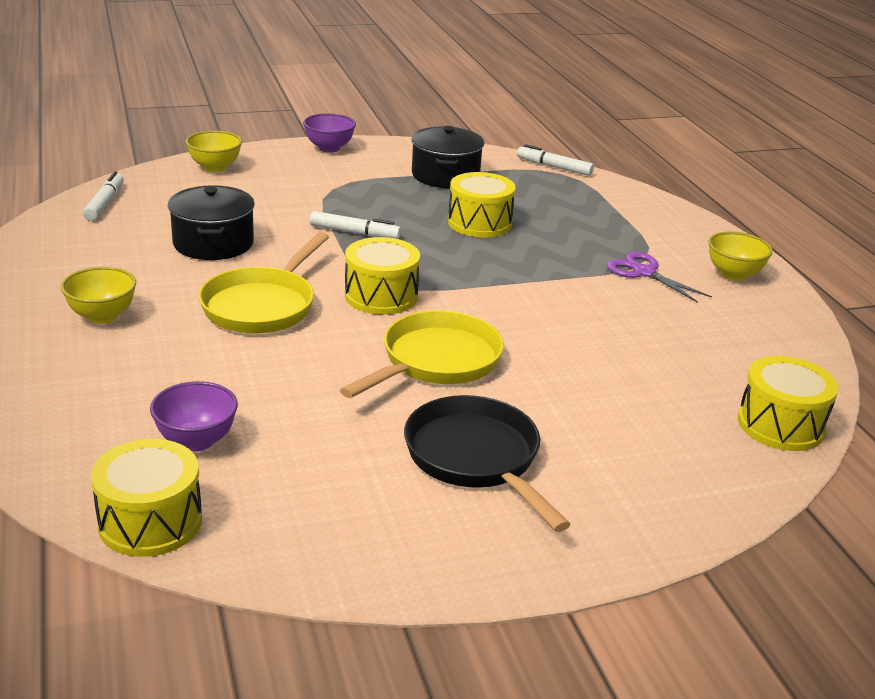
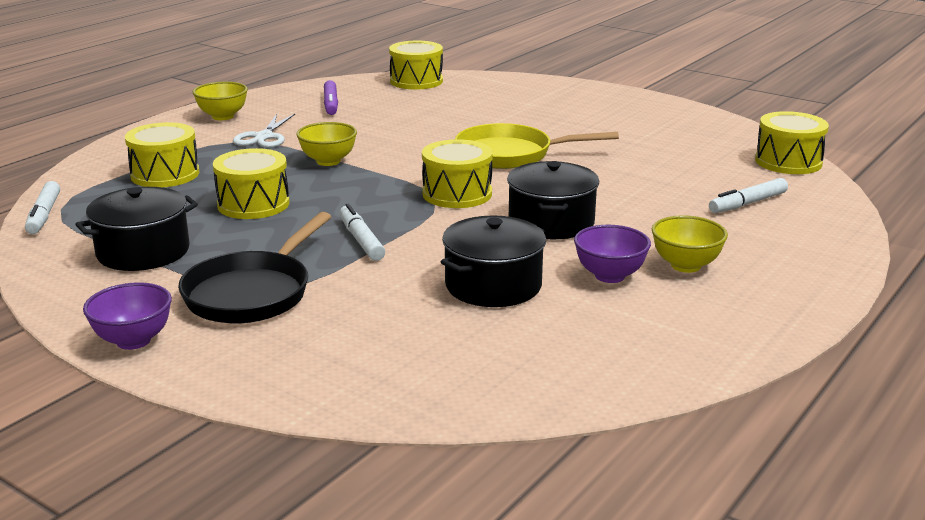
camera: 125 degrees left, 5 degrees down
(105, 203) = (517, 386): white marker -> white marker (747, 203)
(196, 441) = (719, 178): purple bowl -> purple bowl (609, 276)
(215, 168) = (307, 378): yellow bowl -> yellow bowl (328, 161)
(262, 306) = (551, 222): yellow pan -> black pot
(476, 459) = (583, 122): black pan -> black pan (252, 293)
(590, 214) = (165, 174): none -> yellow drum
(644, 272) = (264, 137): purple scissors -> white scissors
(725, 337) = (331, 104): none -> purple marker

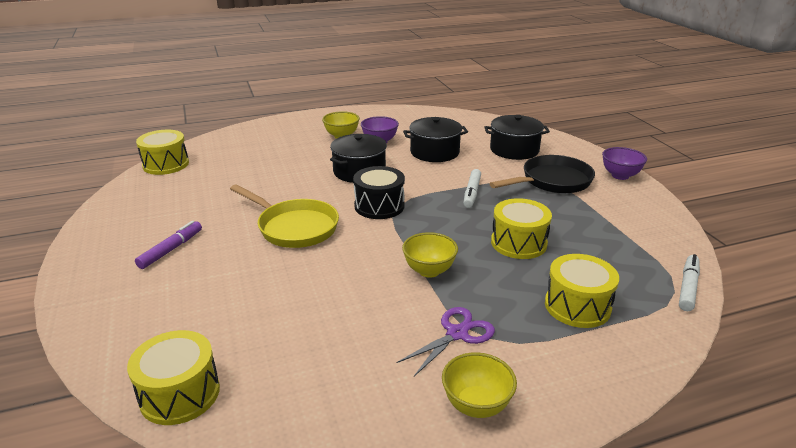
camera: 145 degrees left, 5 degrees up
(143, 252) = (609, 226): black pot -> black pot (514, 150)
(264, 137) = (457, 334): white scissors -> purple scissors
(331, 104) = (334, 378): purple marker -> purple marker (171, 249)
(457, 194) = (379, 206): yellow drum -> black drum
(747, 203) = (249, 151): white marker -> none

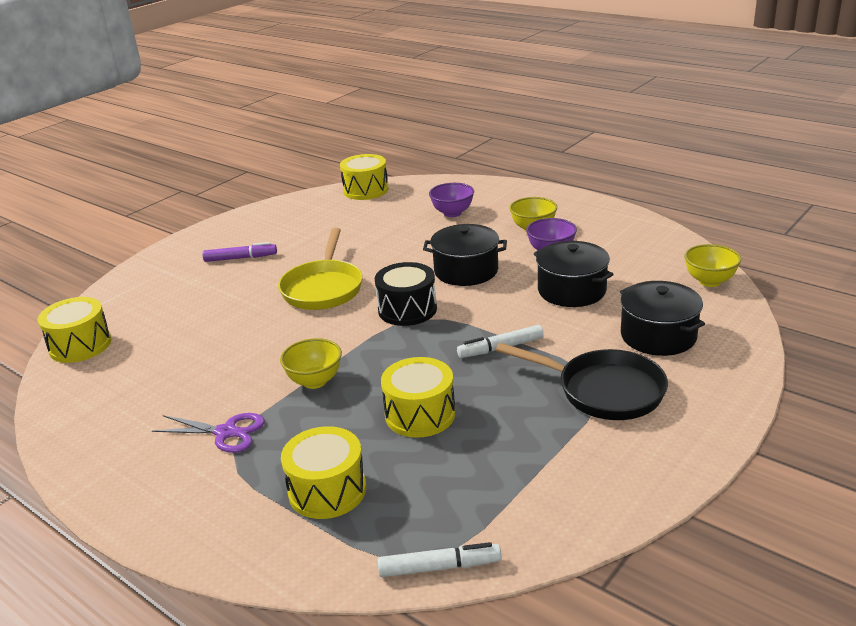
camera: 60 degrees right, 0 degrees up
(476, 405) = (135, 476): yellow bowl -> yellow bowl (709, 281)
(620, 176) = (698, 439): purple bowl -> purple bowl (452, 213)

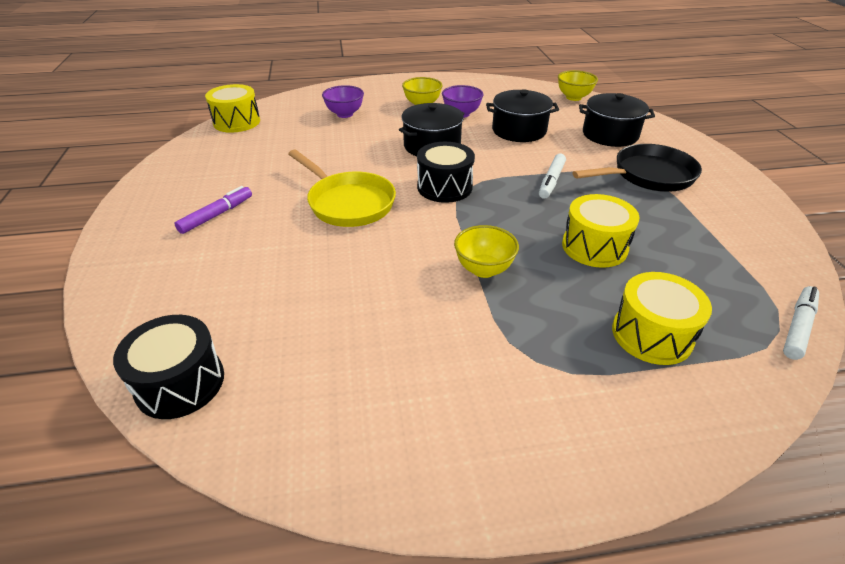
camera: 50 degrees left, 10 degrees up
(80, 345) = (180, 383): yellow drum -> black drum
(226, 432) = (500, 351): purple scissors -> none

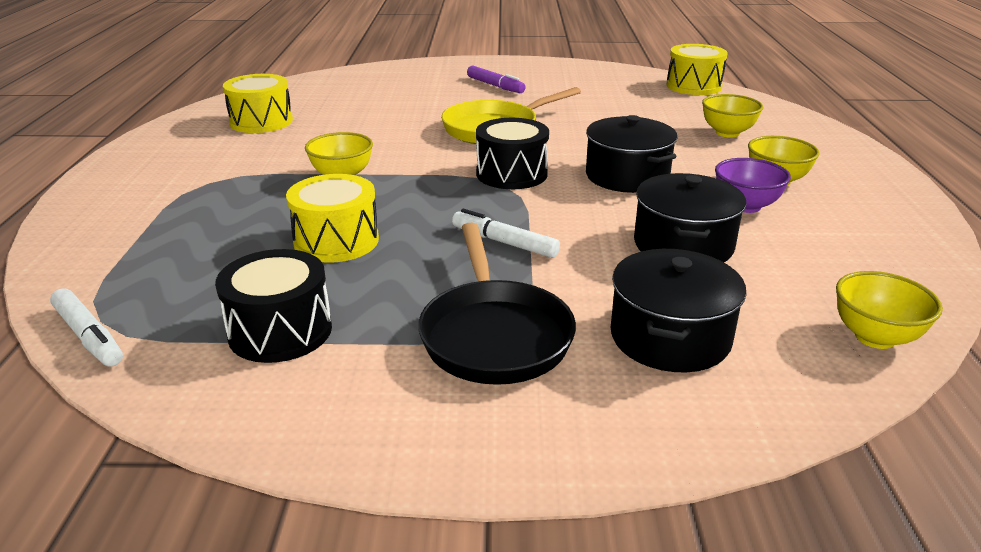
camera: 100 degrees right, 10 degrees down
(180, 383) = (303, 85): black drum -> black drum (280, 331)
(345, 114) = (727, 133): purple bowl -> yellow bowl
(652, 334) = (179, 239): yellow drum -> yellow drum (261, 121)

